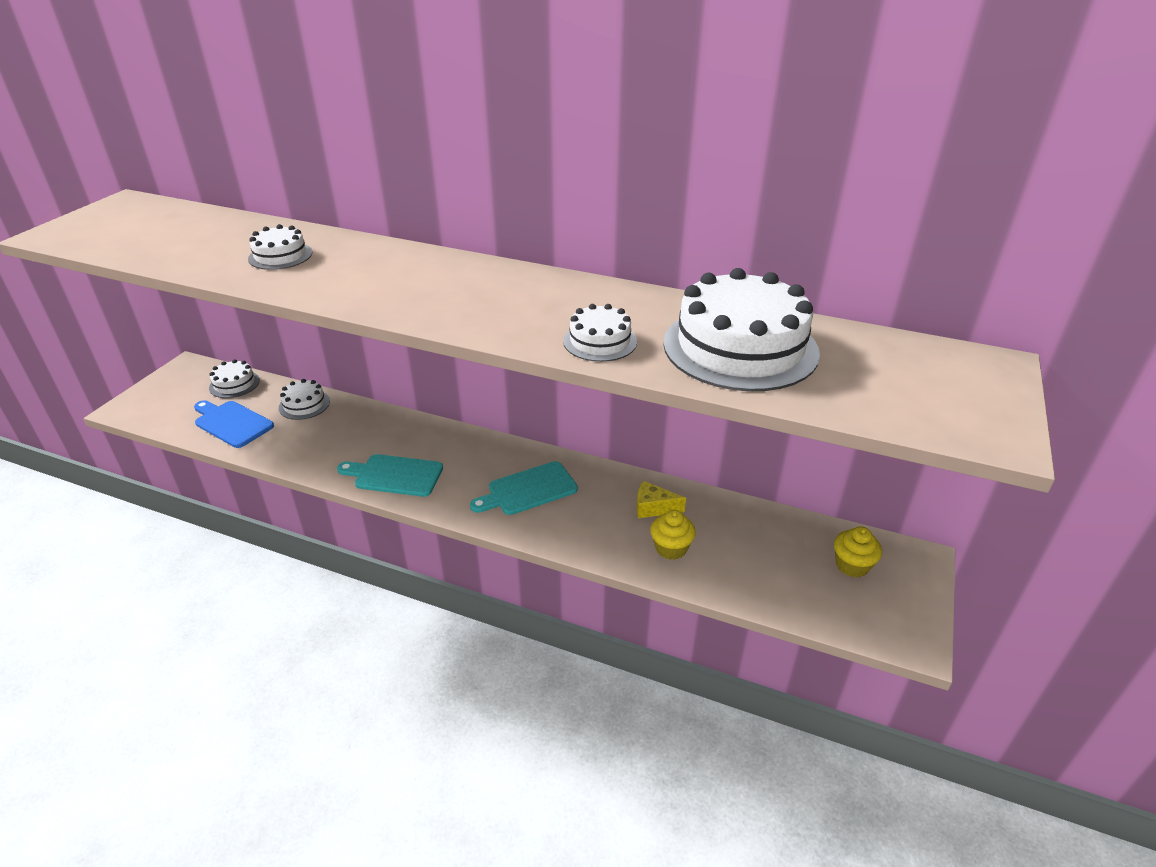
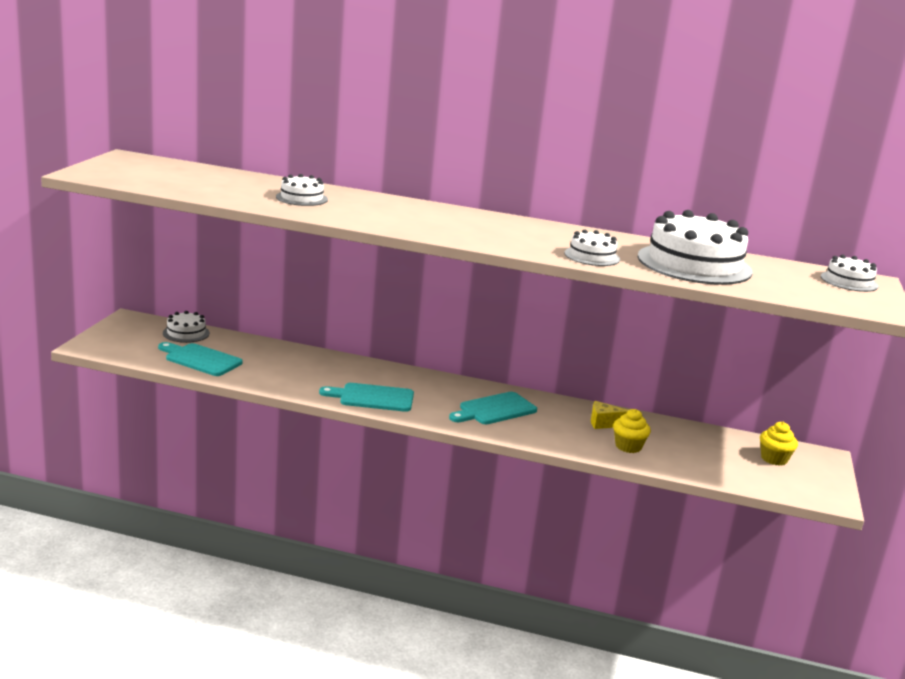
camera: 10 degrees left, 15 degrees down
(232, 423) = (201, 359): blue cutting board -> turquoise cutting board
(304, 404) = (262, 349): white cake -> white cake (849, 281)

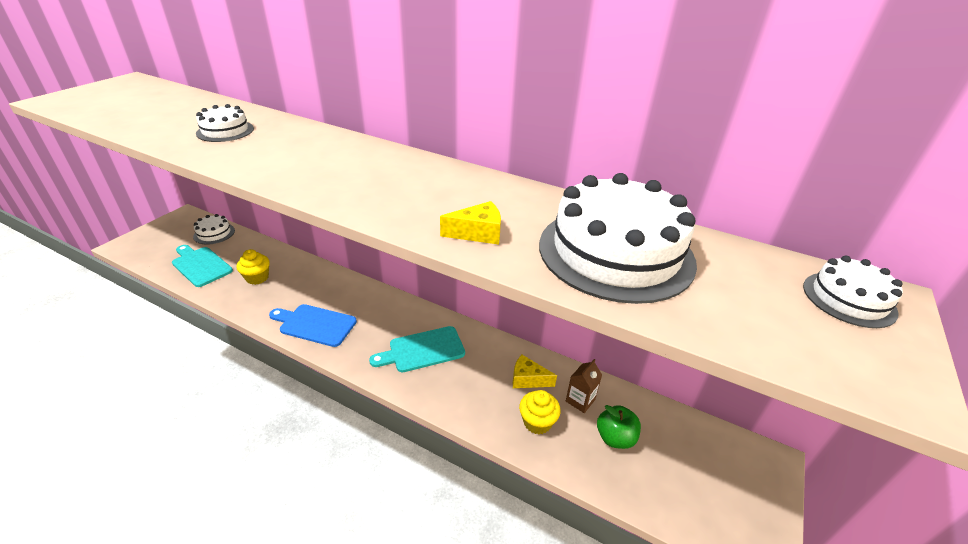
camera: 15 degrees right, 15 degrees up
(372, 398) = (315, 324): turquoise cutting board -> blue cutting board
(592, 256) = (478, 233): white cake -> yellow cheese
(657, 433) = (580, 400): none -> brown carton
(697, 451) = (615, 438): none -> green apple
(774, 459) = (704, 460): yellow cupcake -> yellow cupcake (257, 278)

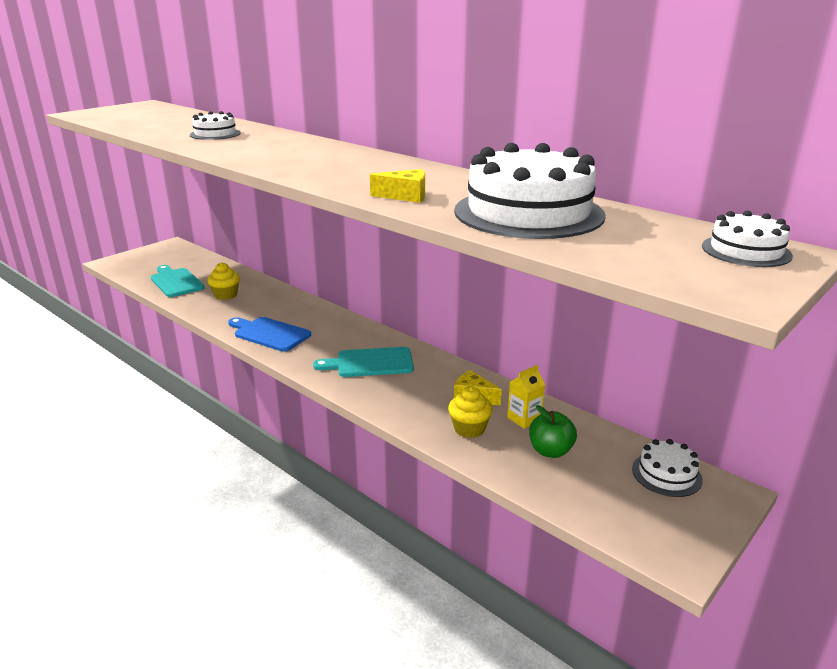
camera: 15 degrees right, 10 degrees down
(214, 233) = (195, 260): white cake -> white cake (666, 474)
(580, 400) = (524, 419): brown carton -> yellow carton

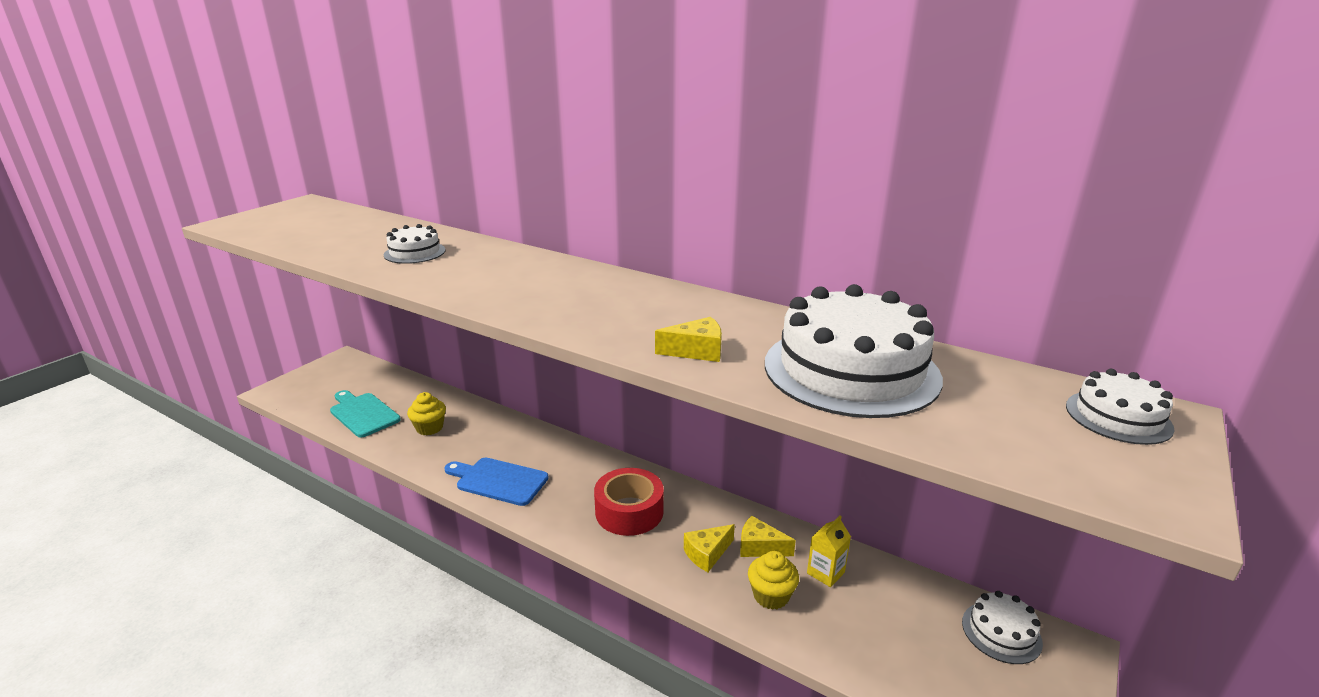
camera: 10 degrees left, 0 degrees up
(370, 363) = (629, 511): turquoise cutting board -> red tape
(425, 396) = (707, 554): none -> yellow cheese
(550, 451) = (869, 616): green apple -> none

